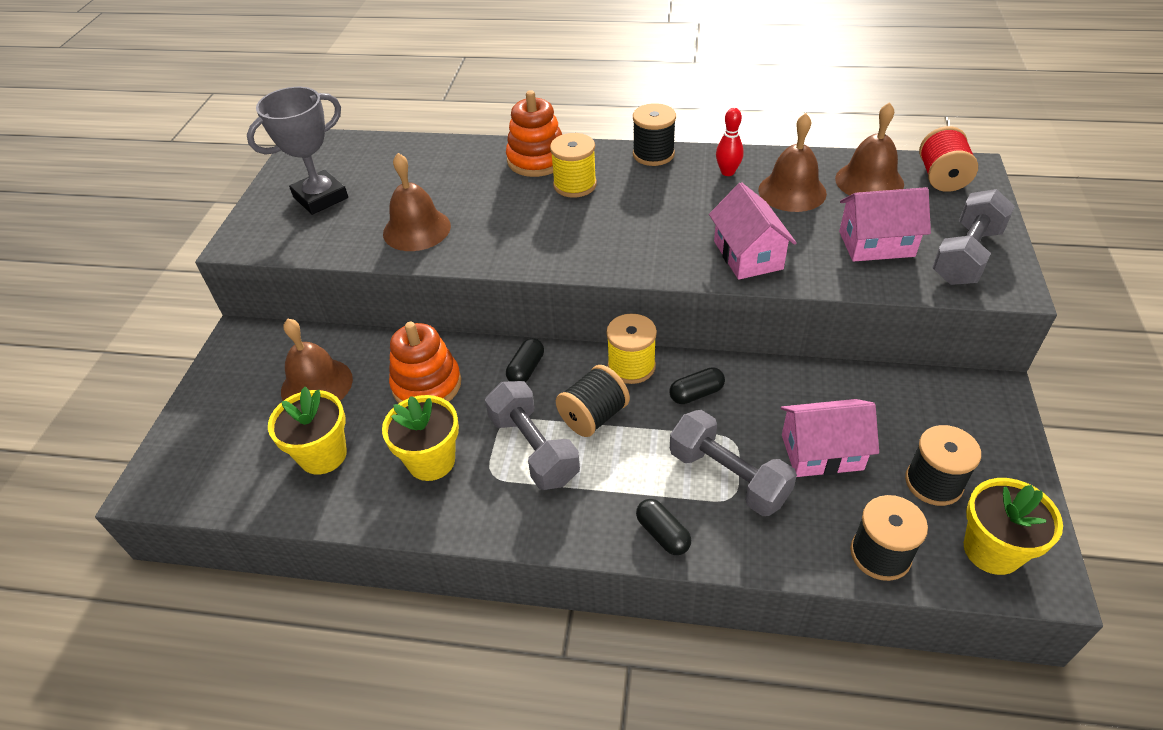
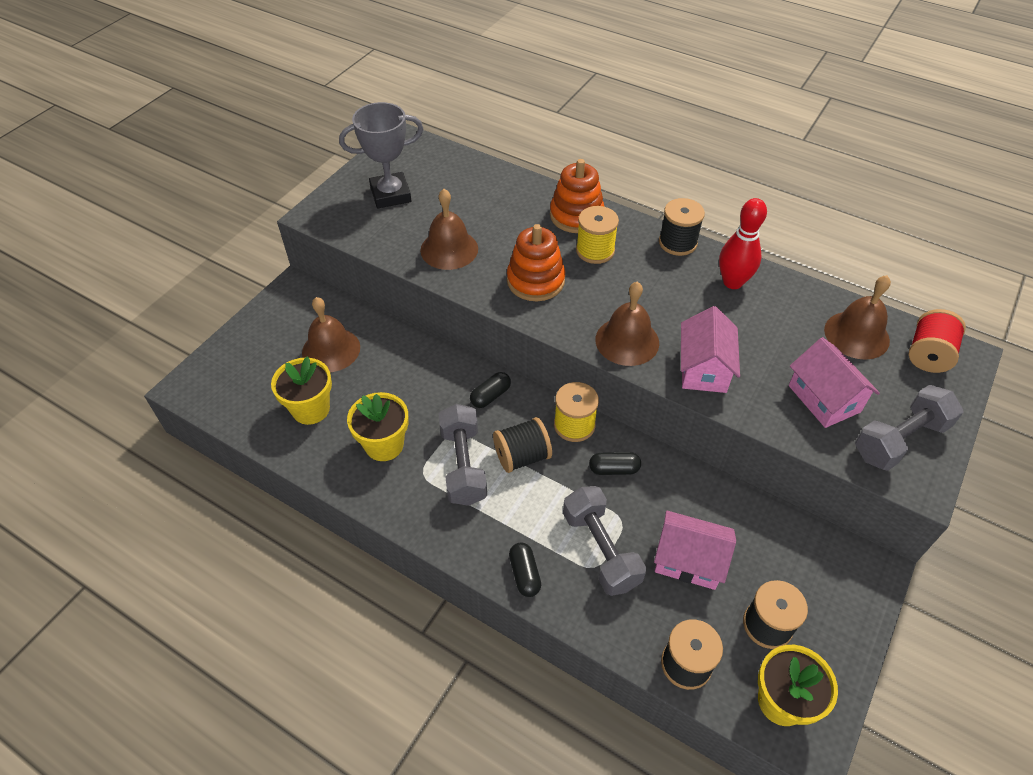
camera: 20 degrees right, 5 degrees up
(427, 385) = (410, 380): orange stacking toy -> orange stacking toy (535, 281)
(727, 172) = (732, 282): red bowling pin -> red bowling pin, size x1.57
(792, 191) = (779, 321): brown bell -> brown bell (627, 341)
(876, 244) = (824, 398): pink house -> pink house turned 45 degrees clockwise

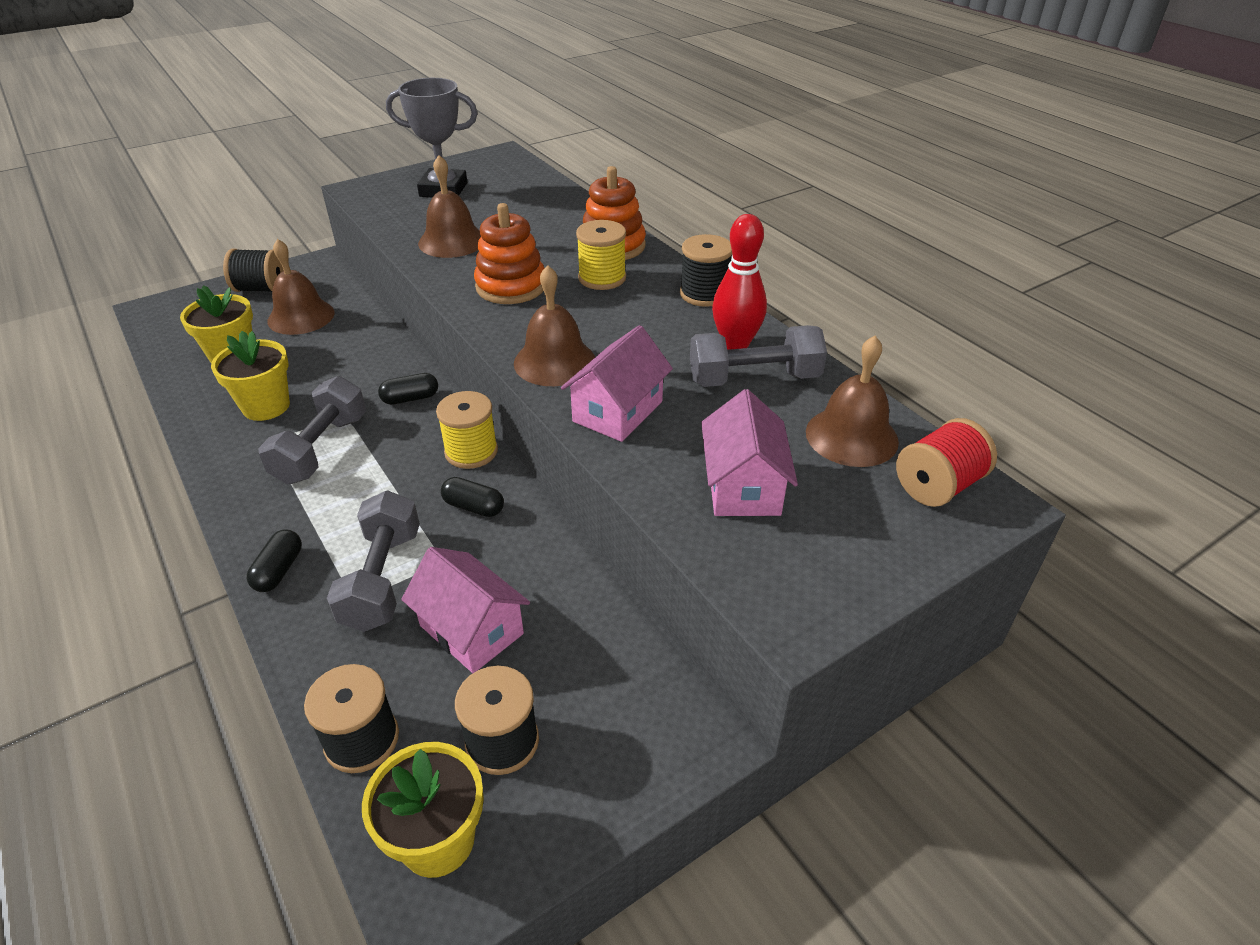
camera: 25 degrees right, 10 degrees down
(522, 456) = (388, 461): black spool -> black spool (261, 289)
(900, 440) = (809, 563): grey dumbbell -> grey dumbbell (754, 379)

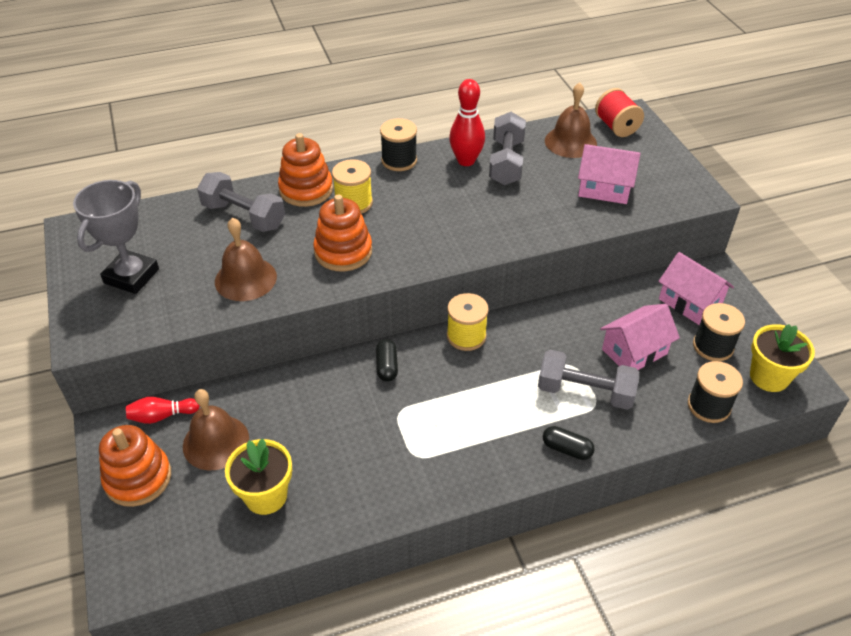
camera: 75 degrees left, 5 degrees up
(261, 289) = (138, 478): black spool -> orange stacking toy
(266, 406) = (361, 465): yellow flower pot -> none
(321, 449) = (435, 425): grey dumbbell -> grey dumbbell (244, 216)
(333, 283) = (162, 416): none -> red bowling pin
(473, 507) = (526, 340): black capsule -> none
(554, 361) = (458, 242): brown bell -> none
(618, 411) = (523, 223): pink house -> pink house (689, 303)

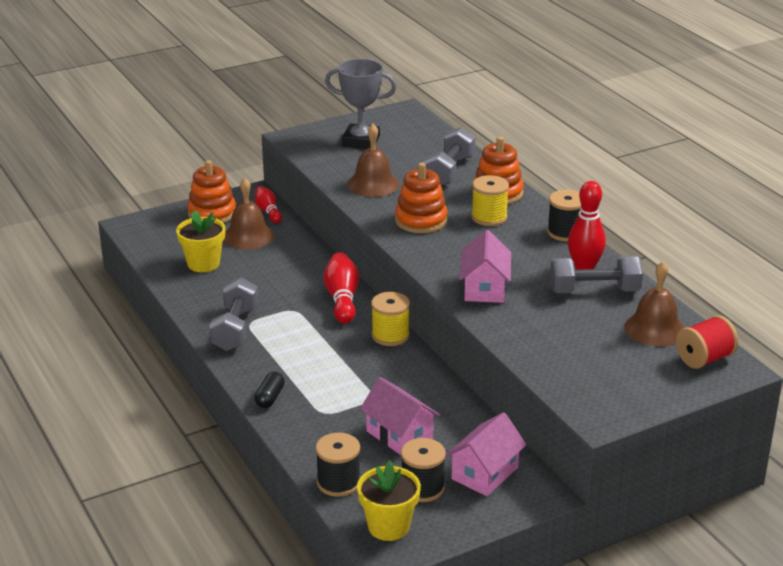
camera: 80 degrees right, 15 degrees down
(387, 366) = (342, 299): black capsule -> red bowling pin
(585, 392) = (338, 406): grey dumbbell -> grey dumbbell (235, 329)
(604, 189) = (578, 353): pink house -> pink house (484, 288)

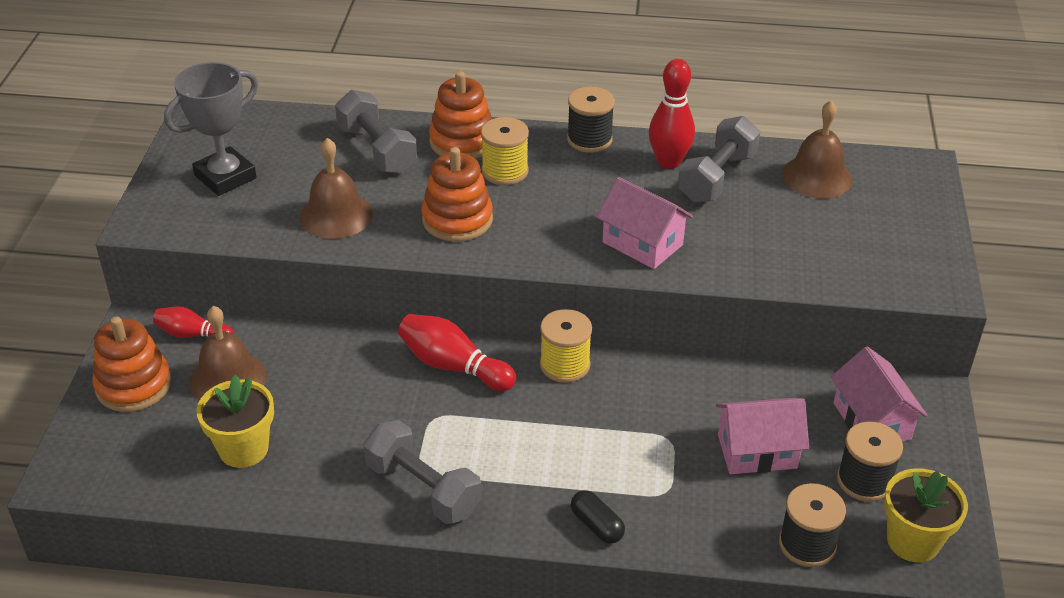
camera: 55 degrees left, 10 degrees up
(704, 359) = (891, 175): red spool -> none

